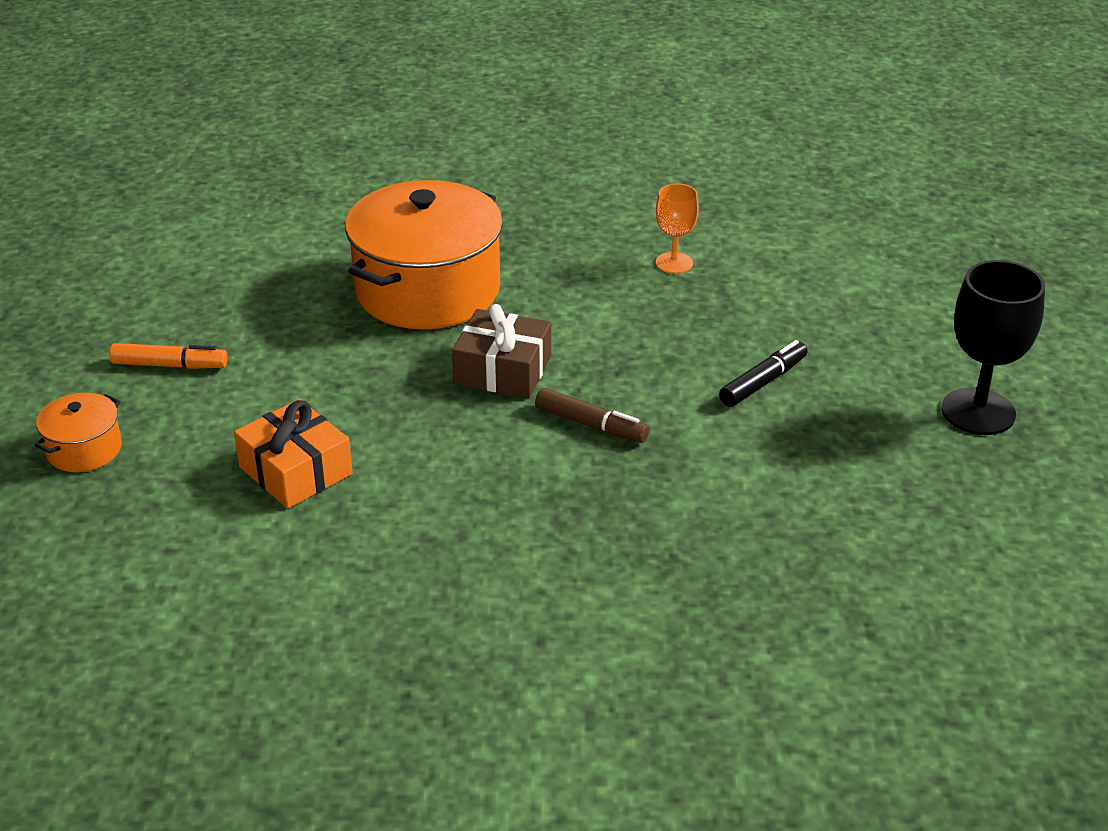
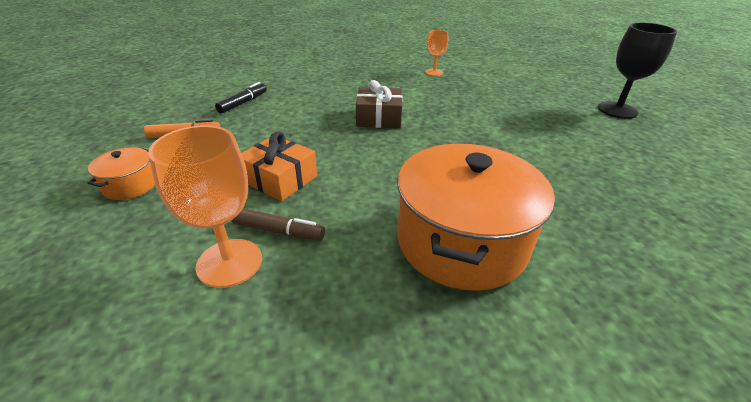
camera: 15 degrees left, 0 degrees up
(198, 585) = (229, 262): none -> orange goblet
(427, 290) = (322, 91): orange pot -> orange pot (461, 241)
(591, 425) = (441, 136): brown marker -> brown marker (278, 231)
(763, 382) = (511, 109): black marker -> black marker (243, 103)

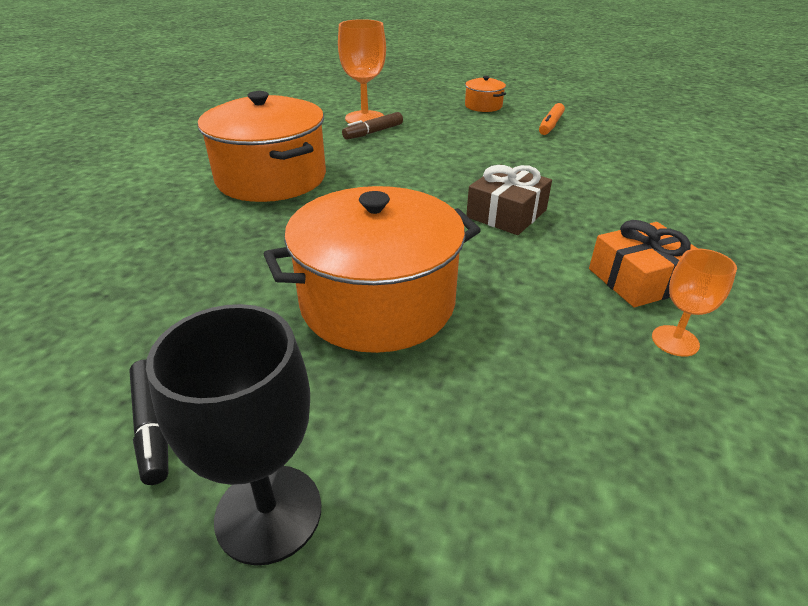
camera: 125 degrees right, 0 degrees up
(243, 103) = (614, 155): black marker -> black marker (152, 426)
(280, 179) = (435, 143): orange gift -> orange gift (640, 279)
(512, 127) = (377, 302): none -> orange pot

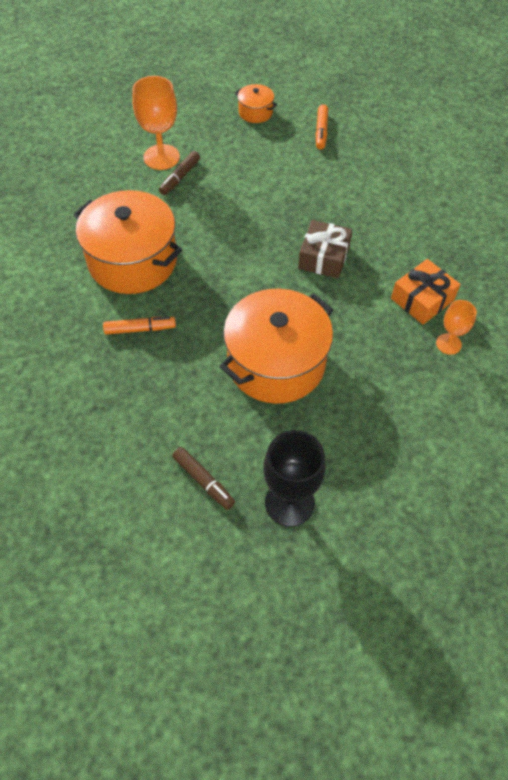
camera: 20 degrees left, 20 degrees up
(152, 426) = (203, 481): black marker -> brown marker
(227, 232) = (140, 329): none -> orange marker

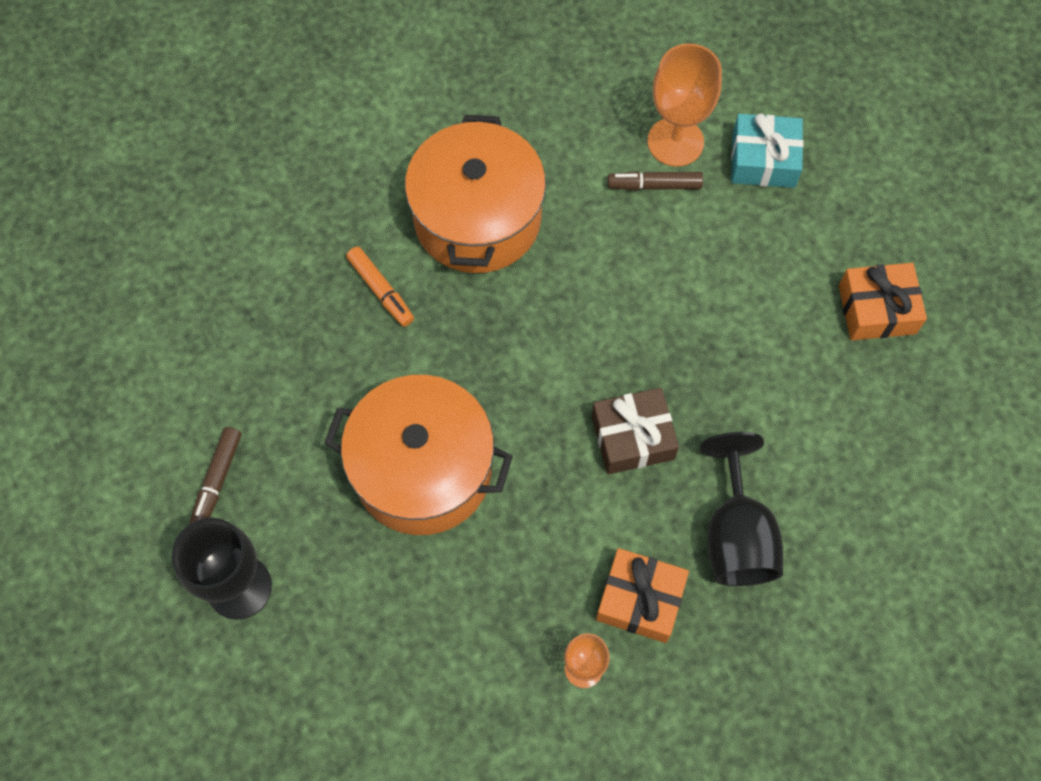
camera: 60 degrees right, 10 degrees up
(203, 130) = (763, 160): none -> turquoise gift
(255, 112) = (850, 203): orange pot -> none
(321, 131) = (877, 309): orange marker -> orange gift
(409, 242) = (736, 535): none -> black goblet

